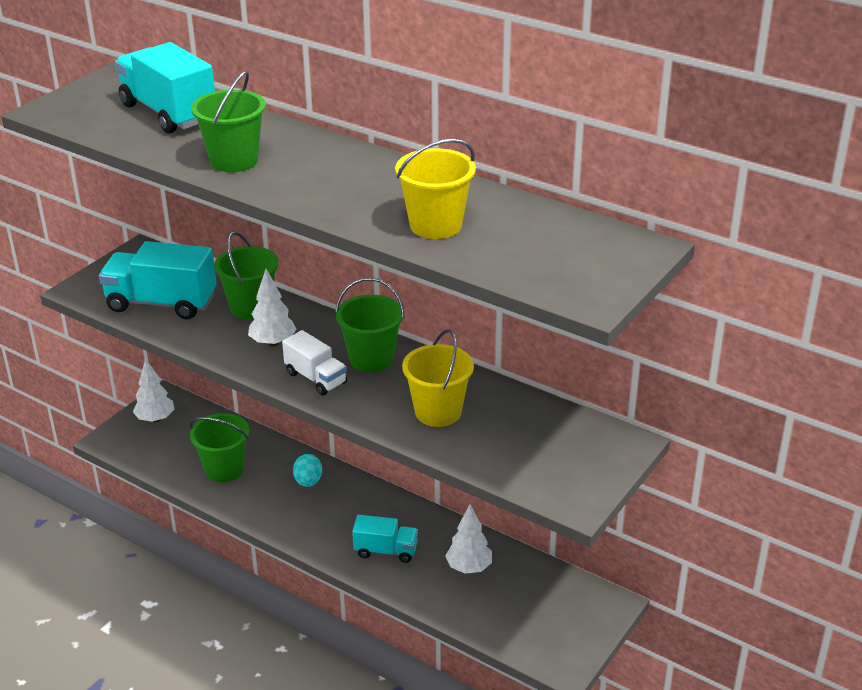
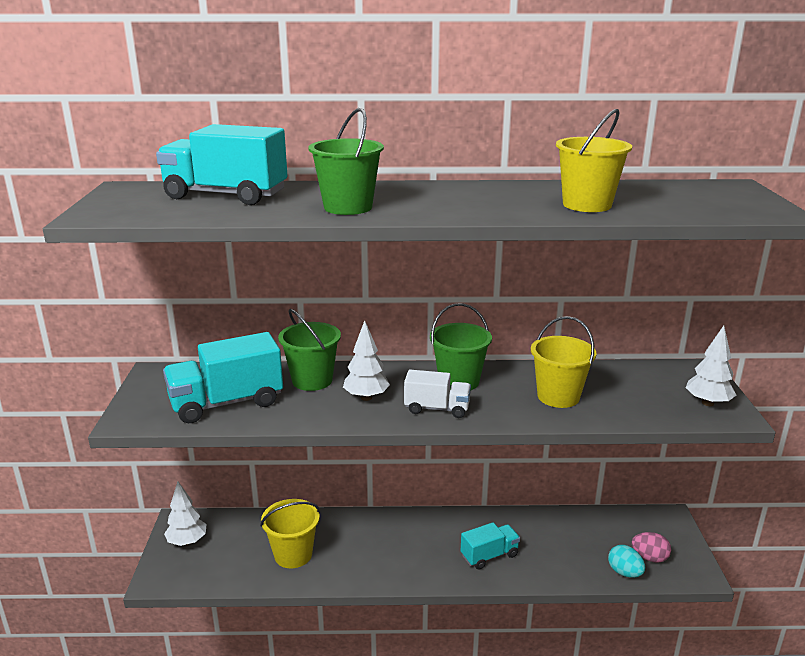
camera: 35 degrees left, 10 degrees down
(224, 469) = (293, 555): green bucket -> yellow bucket
(308, 482) = (373, 533): turquoise egg -> turquoise egg (624, 572)
(469, 567) = (558, 538): white tree -> white tree (707, 403)
(535, 628) = (649, 557): none -> pink egg

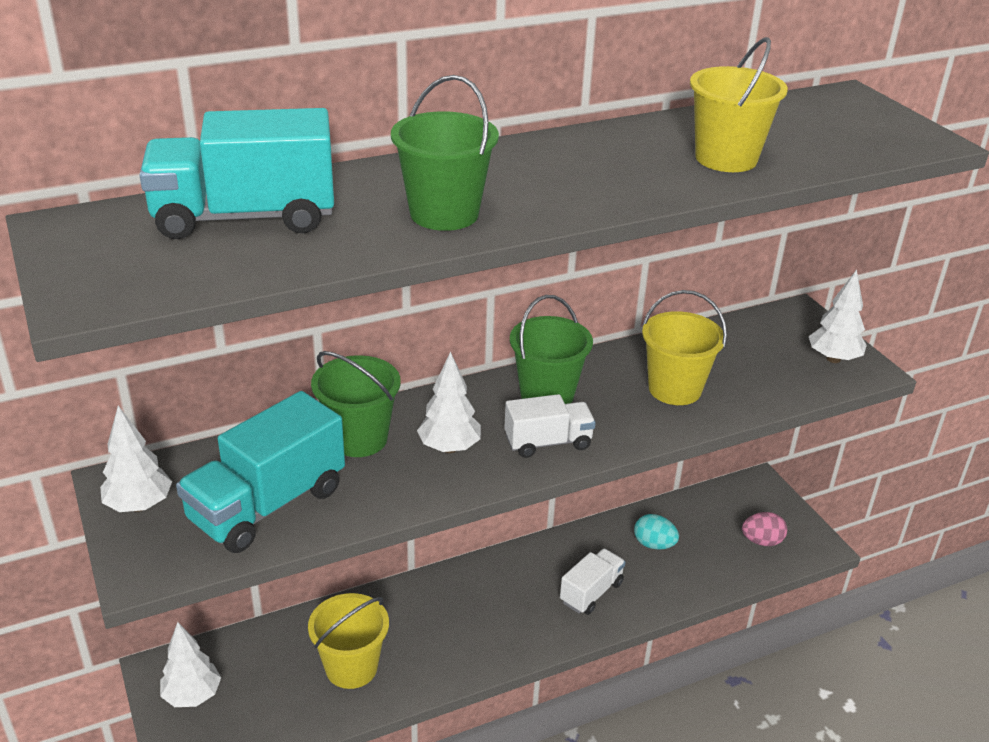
camera: 25 degrees left, 10 degrees up
(155, 387) = (139, 505): none -> white tree
(489, 555) = (591, 592): turquoise truck -> white truck
(624, 572) = (745, 567): turquoise egg -> turquoise egg (654, 544)

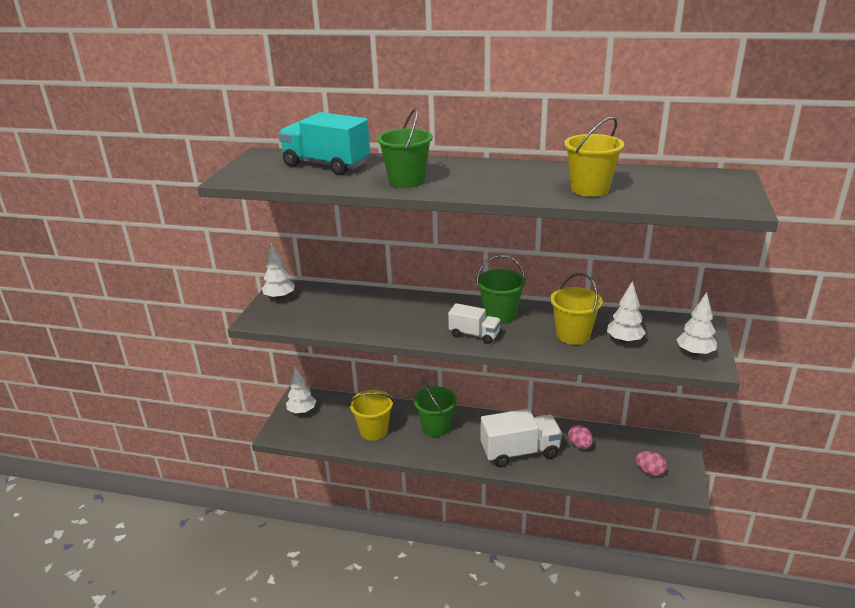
camera: 40 degrees right, 5 degrees down
(267, 505) = (325, 315): turquoise truck -> none
(359, 438) = (390, 303): green bucket -> green bucket (436, 427)
(449, 448) = (425, 321): white tree -> white tree (624, 341)
(591, 592) = (520, 452): white truck -> white truck, size x1.72
(654, 544) = (579, 445): turquoise egg -> pink egg

